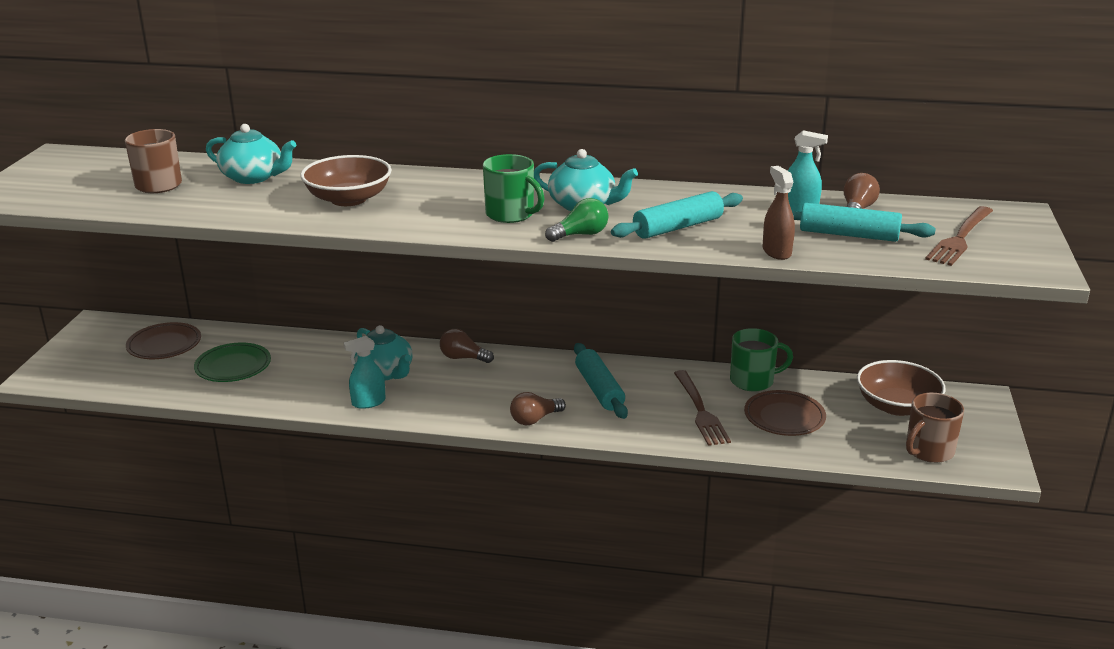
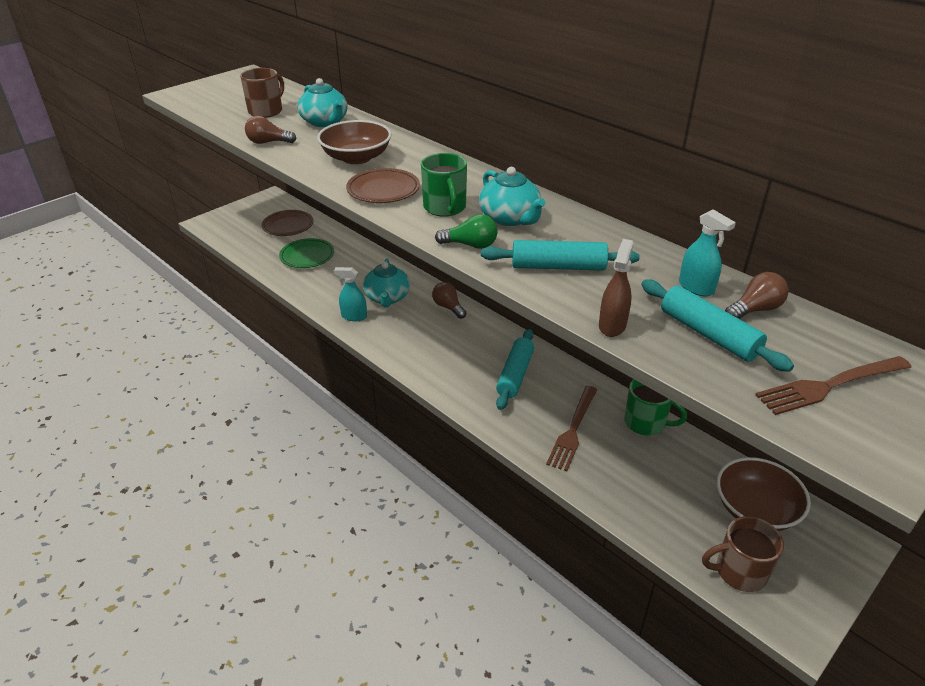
camera: 35 degrees right, 10 degrees up
(534, 419) = (443, 379): brown light bulb -> brown light bulb (268, 142)
(784, 417) = (637, 470): brown plate -> brown plate (383, 190)

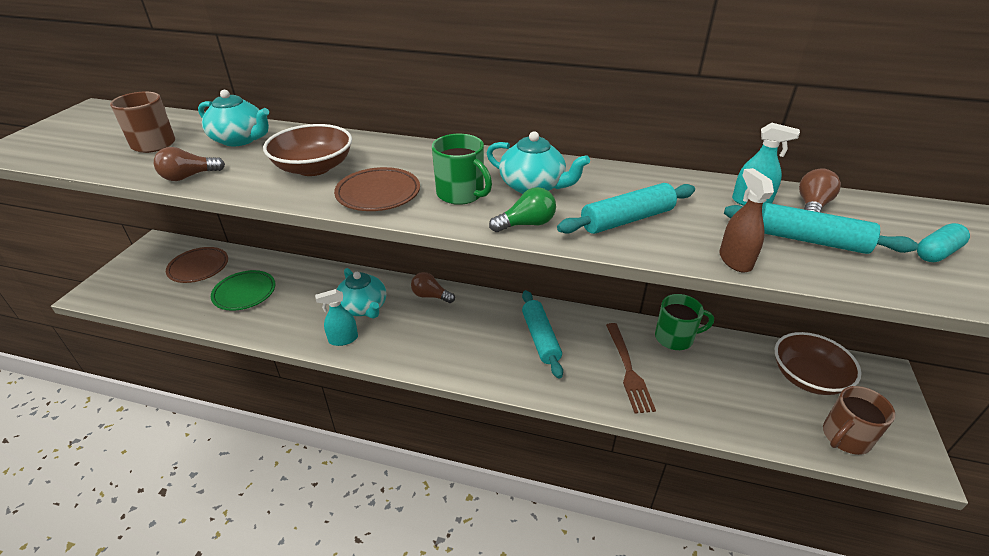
camera: 30 degrees left, 0 degrees up
(828, 386) = (936, 253): brown fork -> turquoise capsule

